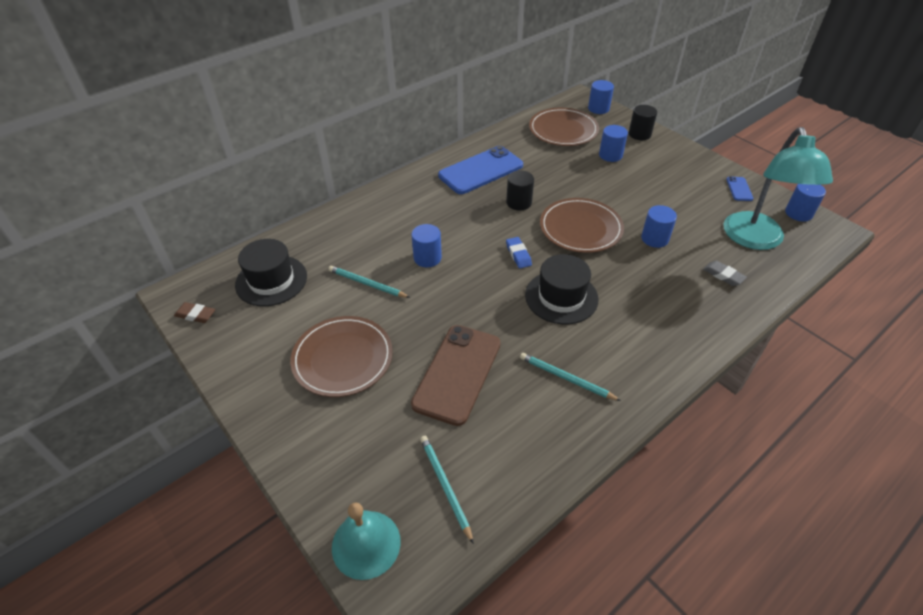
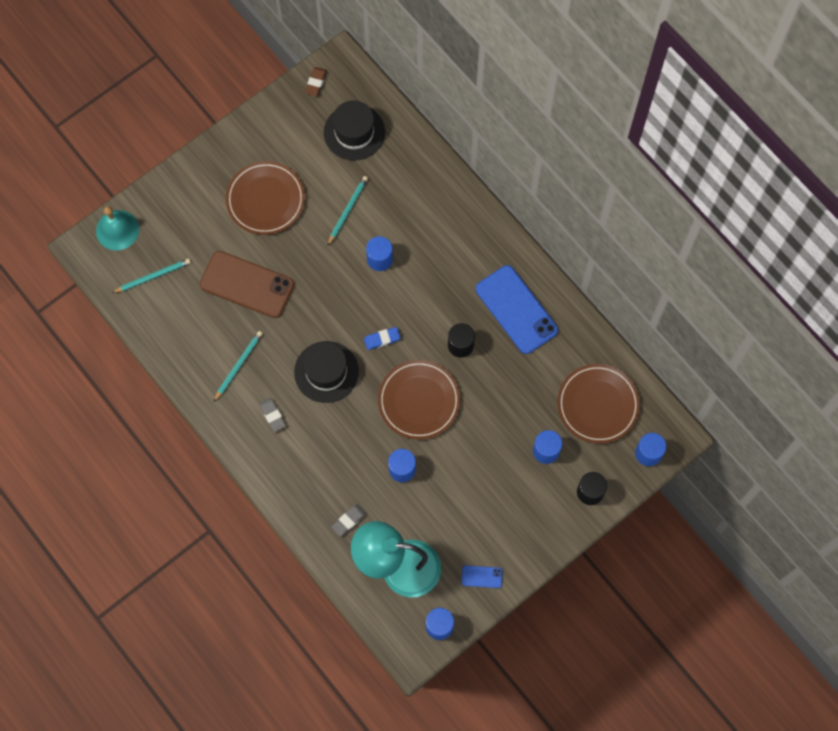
camera: 90 degrees right, 25 degrees up
(623, 342) = (272, 415): none -> grey eraser

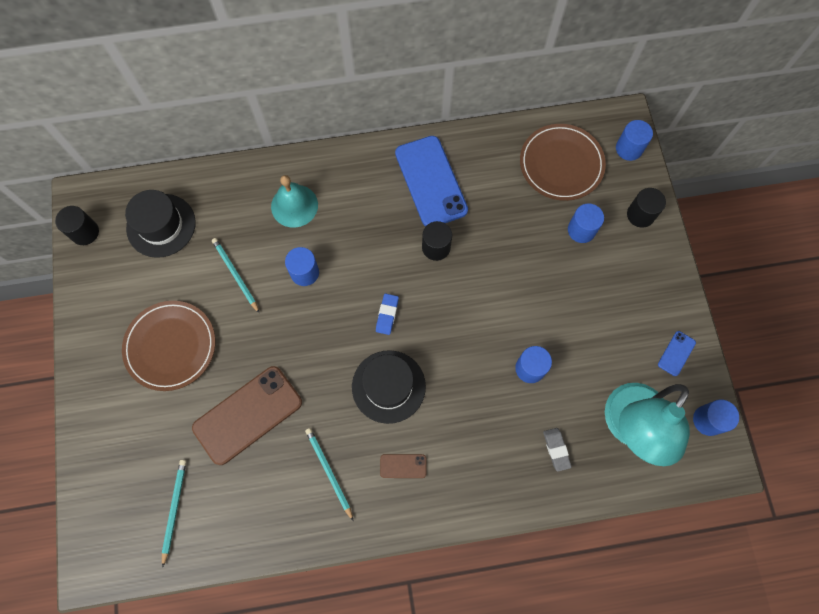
camera: 60 degrees left, 0 degrees up
(117, 230) = (96, 520): turquoise bell -> turquoise bell (294, 205)
(272, 415) = (403, 466): grey eraser -> brown phone
(316, 83) = (85, 232): brown eraser -> black cylinder
(419, 401) = (469, 315): brown plate -> none
(516, 310) = (431, 181): blue phone -> blue phone turned 75 degrees clockwise

